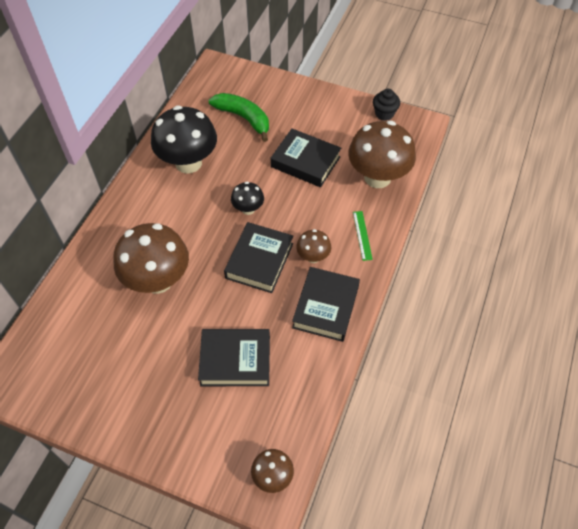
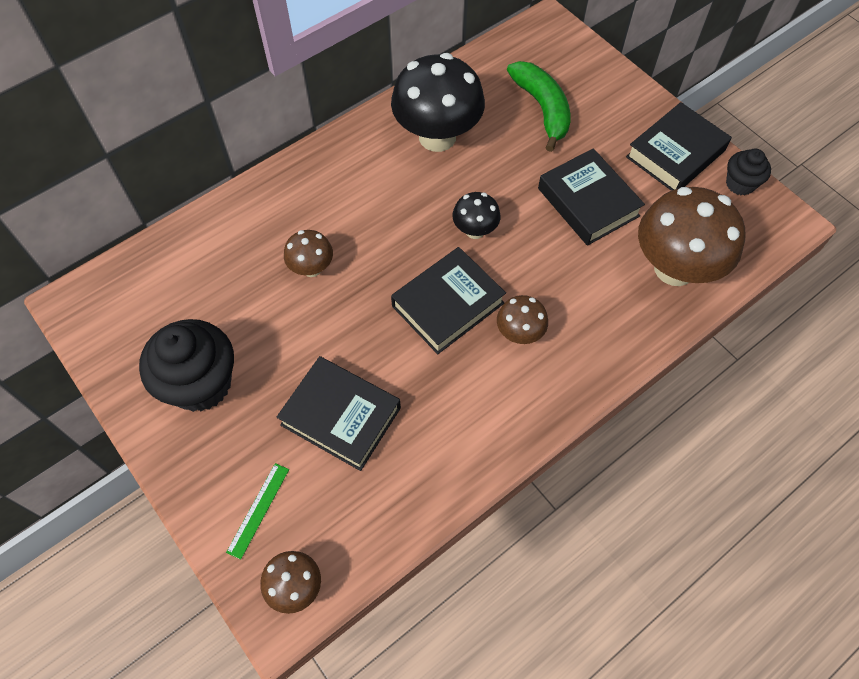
camera: 30 degrees right, 5 degrees up
(129, 388) = (201, 383): none -> black cupcake
(158, 280) = (311, 268): brown mushroom -> brown mushroom, size x0.49
(325, 307) = (494, 408): black book -> black book (675, 153)
(362, 235) = (603, 337): green ruler -> green ruler (258, 510)

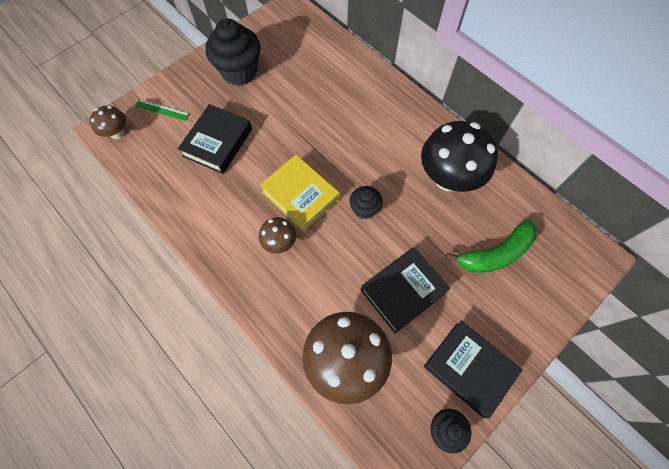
camera: 85 degrees right, 5 degrees up
(311, 268) = (322, 114): brown mushroom -> none
(448, 305) = (300, 195): black book -> yellow book
(475, 230) = (364, 209): black mushroom -> black cupcake

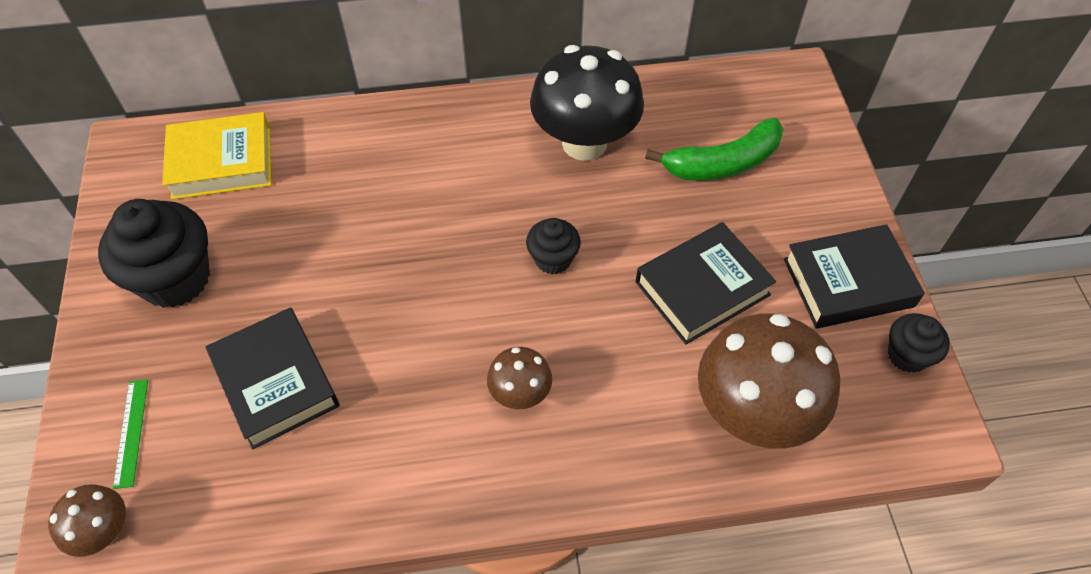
camera: 55 degrees left, 10 degrees down
(162, 110) = (131, 432): green ruler -> green ruler turned 60 degrees counterclockwise
(300, 195) = (467, 323): yellow book -> yellow book (222, 162)
(403, 291) = (702, 288): black book -> black book turned 60 degrees clockwise
(495, 254) = (722, 163): green banana -> green banana turned 60 degrees clockwise

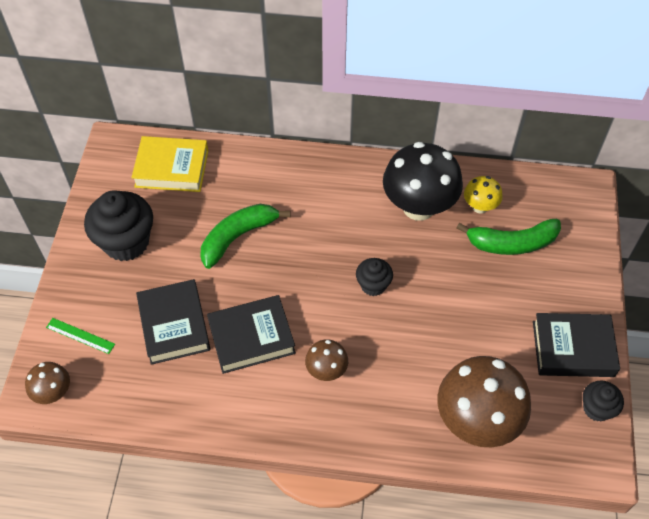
camera: 15 degrees right, 0 degrees up
(131, 432) = (80, 336): green ruler -> green ruler turned 75 degrees counterclockwise
(342, 235) = (238, 237): none -> green banana
(665, 126) = (480, 207): none -> yellow mushroom
(702, 288) = (469, 329): black book -> black book (251, 337)

